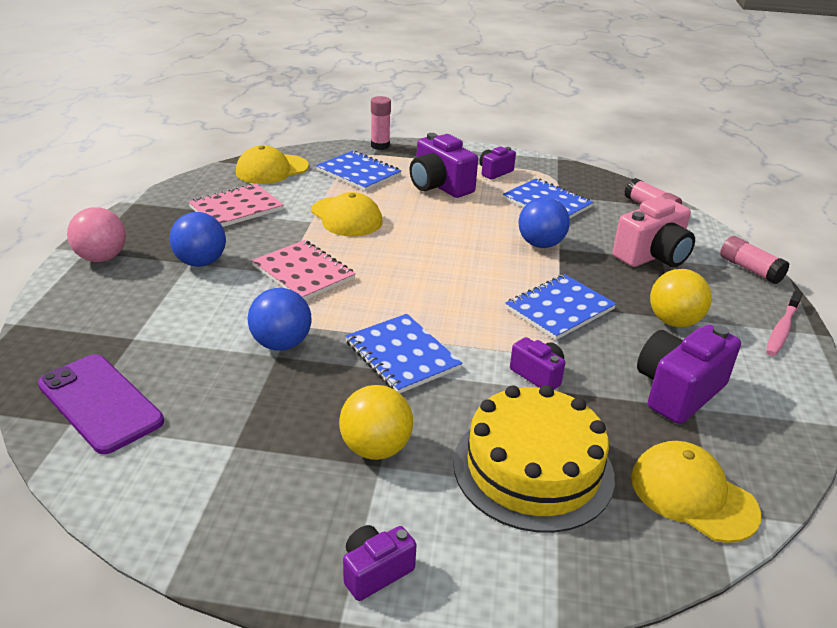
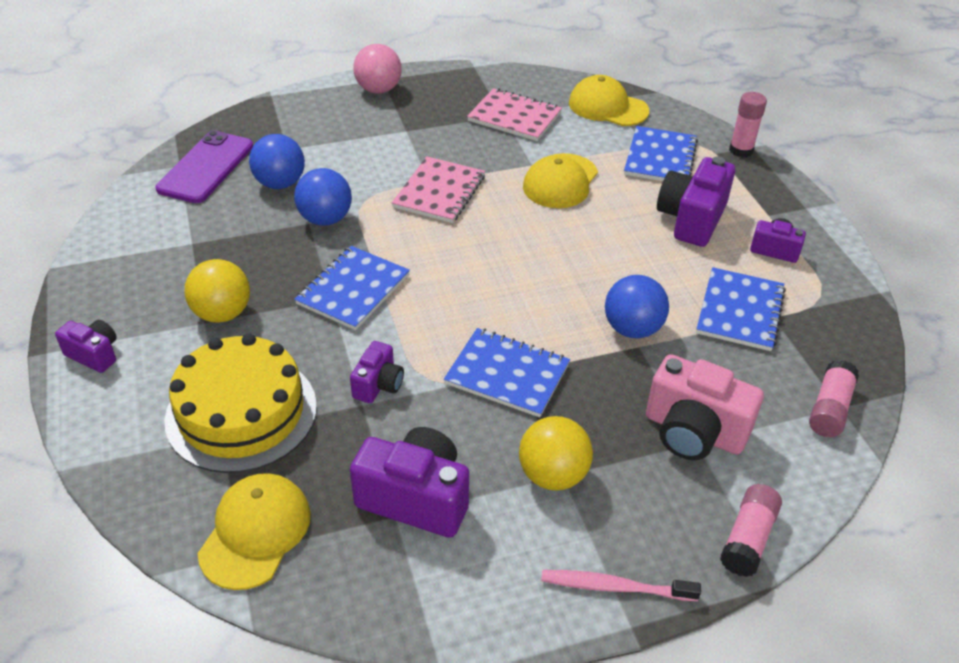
camera: 65 degrees right, 10 degrees up
(201, 262) = (410, 135): blue ball -> blue ball (280, 183)

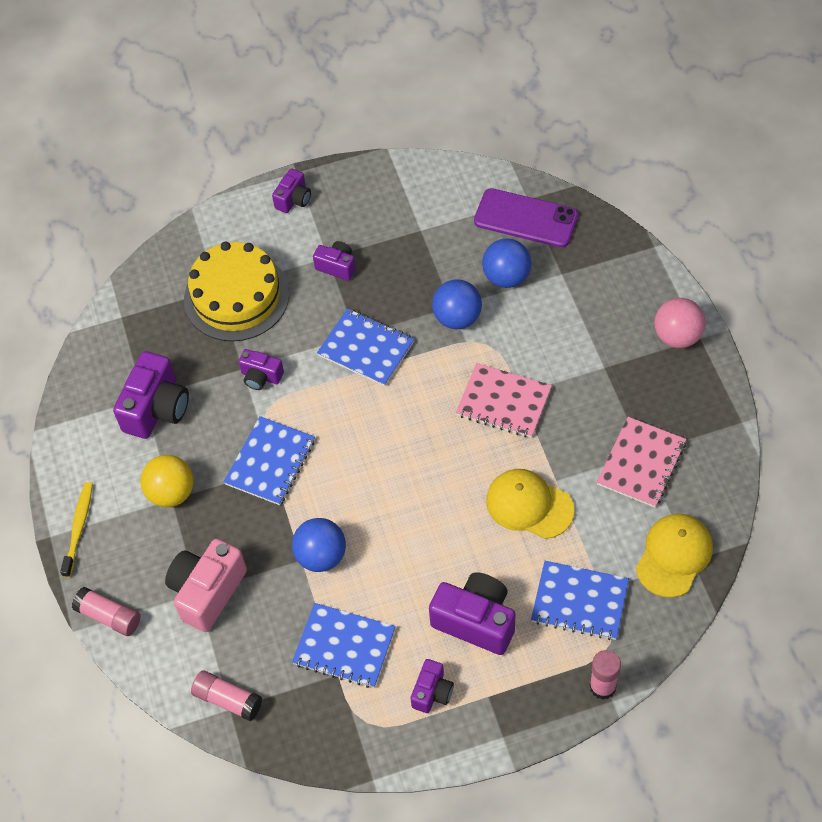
camera: 95 degrees right, 15 degrees up
(222, 313) = (337, 266): yellow ball -> purple camera
(255, 532) = (136, 322): yellow cap -> none
(614, 587) = (79, 528): pink toothbrush -> yellow toothbrush

